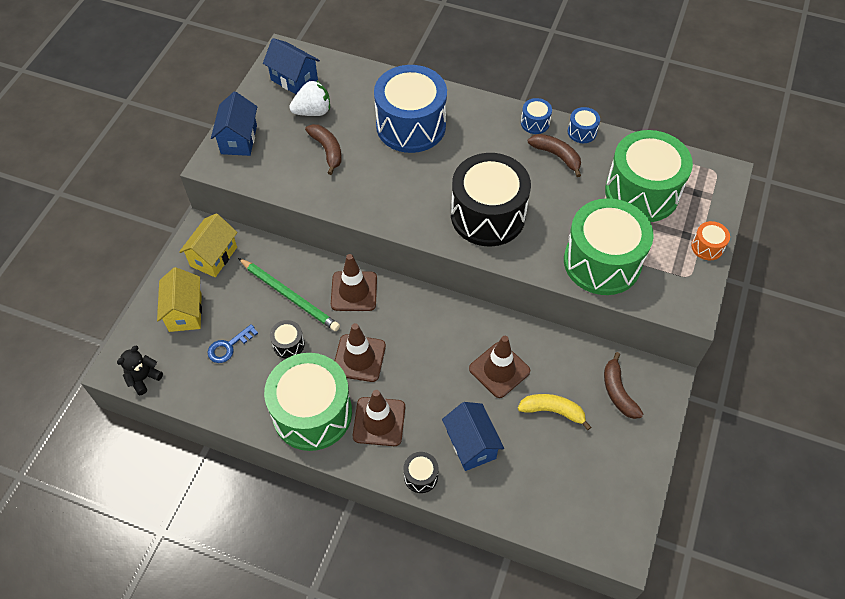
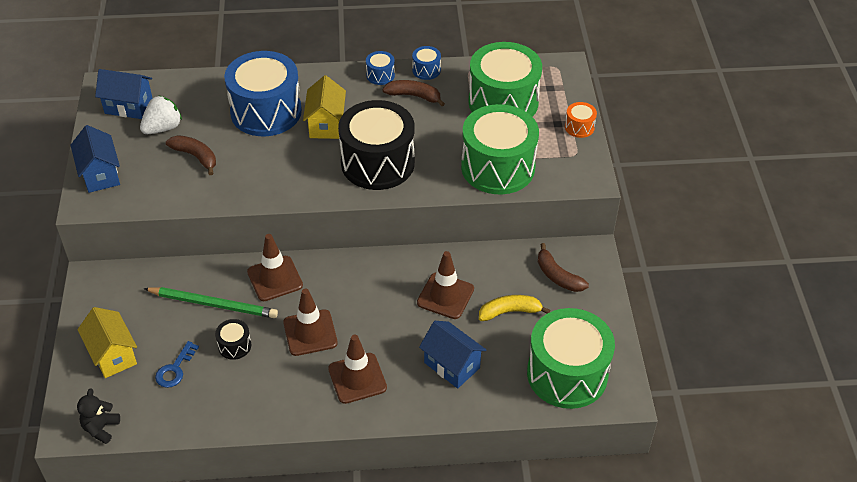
camera: 25 degrees left, 10 degrees down
(214, 256) = (116, 296): yellow house -> yellow house (326, 124)
(312, 413) = (289, 395): green drum -> green drum (567, 374)
(421, 476) = (420, 408): black drum -> none

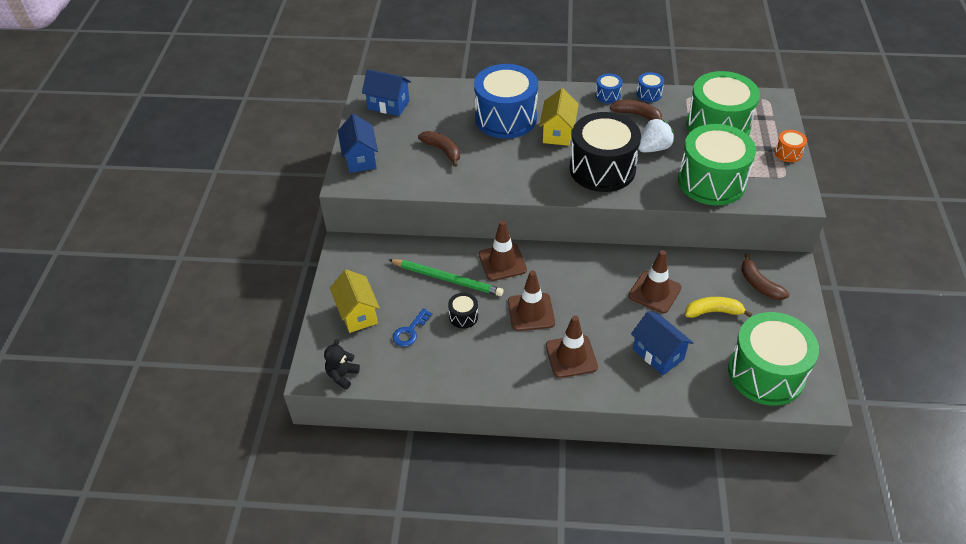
camera: 10 degrees right, 0 degrees up
(163, 128) = (416, 125): white strawberry -> white strawberry (653, 148)

